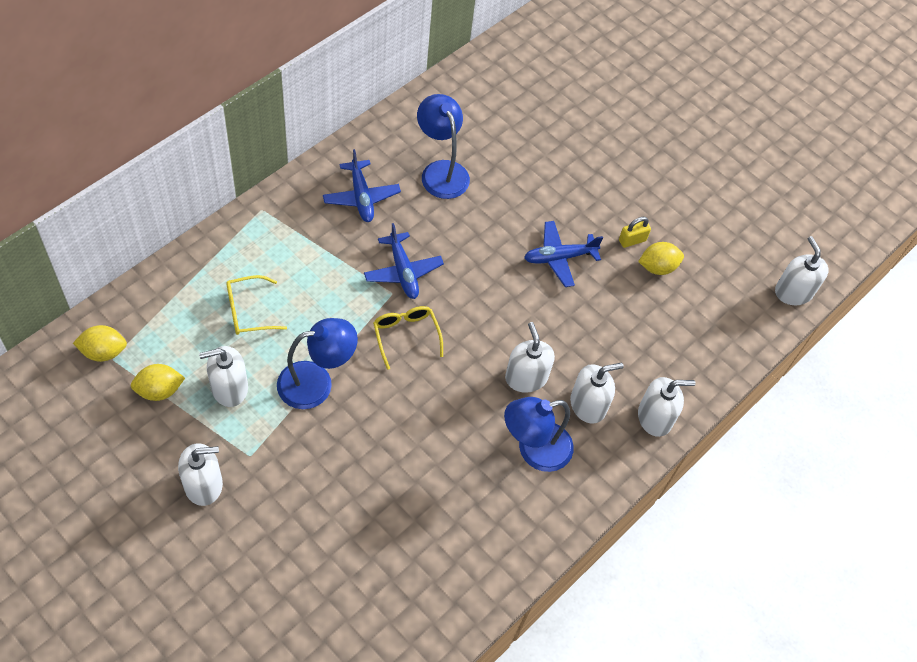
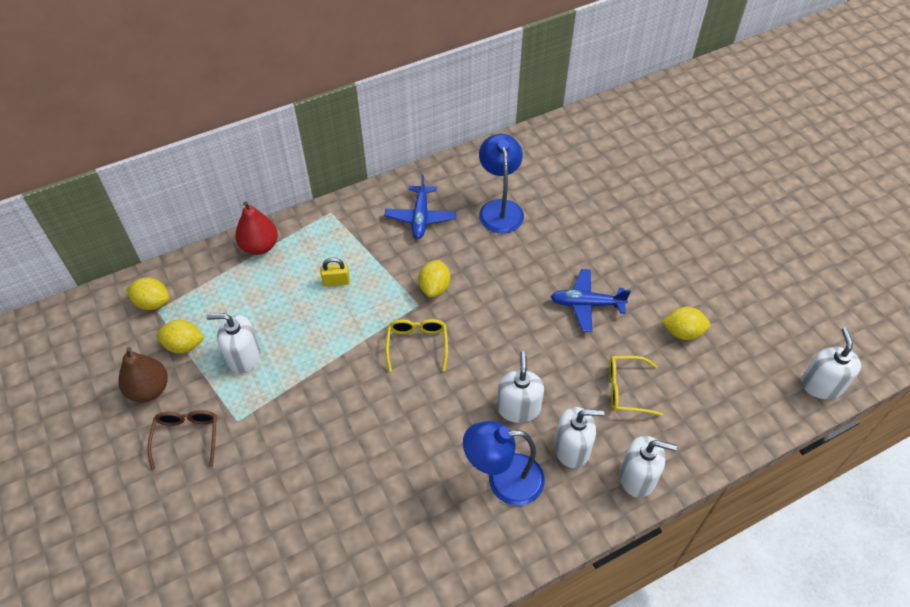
camera: 25 degrees right, 5 degrees down
(141, 446) = (149, 389): none -> brown pear
(198, 264) = (260, 246): none -> red pear
(203, 485) = (187, 437): white soap dispenser -> brown glasses
(248, 311) = (286, 294): yellow glasses -> yellow glasses (626, 390)
(316, 382) = (321, 369): blue lamp -> none
(403, 271) = (434, 288): blue plane -> yellow lemon
(632, 240) = (664, 302): yellow padlock -> yellow padlock (336, 281)

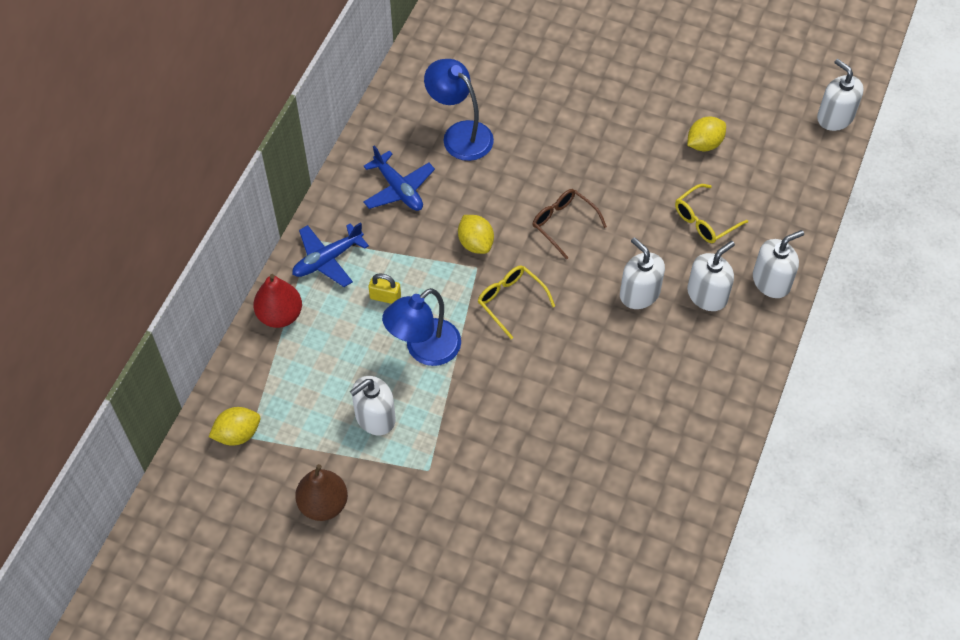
camera: 40 degrees left, 5 degrees up
(184, 345) = (311, 447): yellow lemon -> none
(187, 437) = (401, 514): brown glasses -> brown glasses (563, 223)
(336, 281) = (385, 297): yellow padlock -> yellow padlock turned 60 degrees clockwise
(503, 480) = (681, 355): blue lamp -> blue lamp (424, 350)
(586, 304) = (611, 171): blue plane -> blue plane (327, 259)

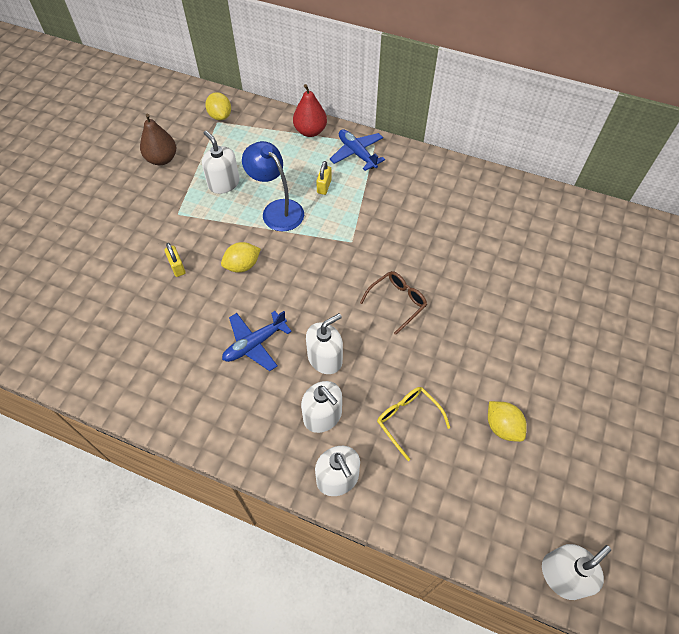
camera: 90 degrees right, 0 degrees up
(398, 189) = (424, 192): blue plane -> blue plane (254, 344)
(460, 134) = (484, 230): blue lamp -> none
(475, 243) = (374, 240): yellow lemon -> yellow lemon (242, 265)
(510, 301) = (319, 263): yellow glasses -> none
(518, 459) = (177, 267): none -> yellow padlock

